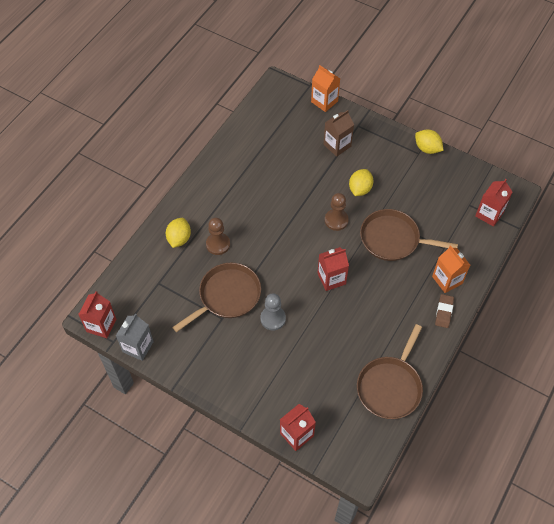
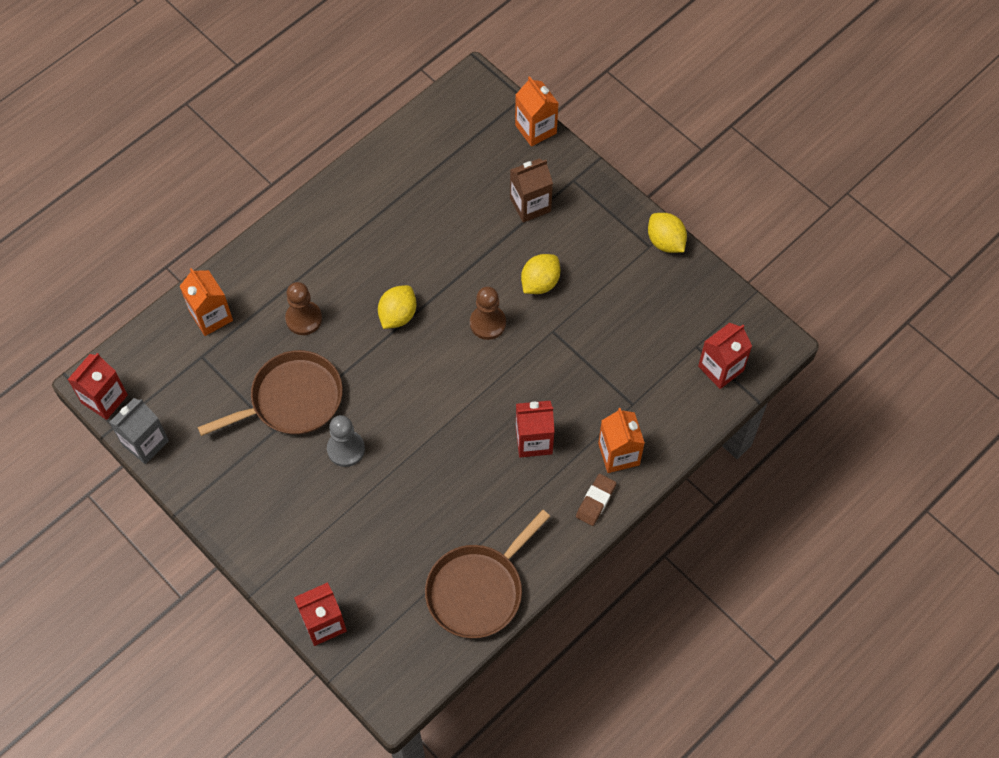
camera: 15 degrees right, 5 degrees up
(156, 257) = (211, 316): none -> orange carton
(179, 239) = (251, 297): yellow lemon -> yellow lemon (398, 315)
(331, 278) = (450, 410): red carton -> red carton (534, 440)
(393, 239) = (561, 372): brown pan -> none

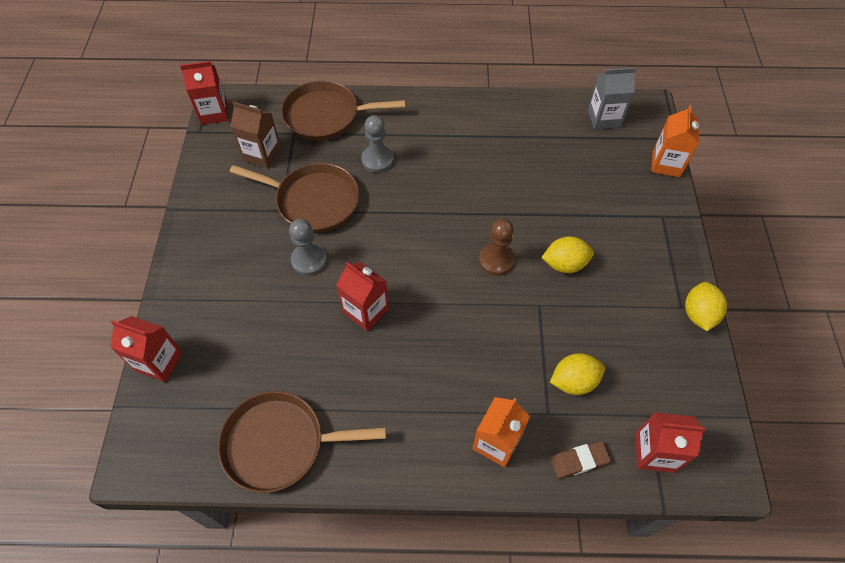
camera: 45 degrees right, 5 degrees down
(145, 442) = (204, 154): grey carton -> grey carton (604, 118)
(211, 316) = (325, 116): orange carton -> brown pan
(304, 319) = (377, 160): brown pawn -> grey pawn
(398, 315) = (439, 205): yellow lemon -> yellow lemon (573, 381)
(530, 205) = (611, 208): brown carton -> brown carton (262, 154)
(534, 440) = (441, 371): red carton -> red carton (365, 311)
(596, 501) = (439, 462): brown eraser -> brown eraser (579, 461)

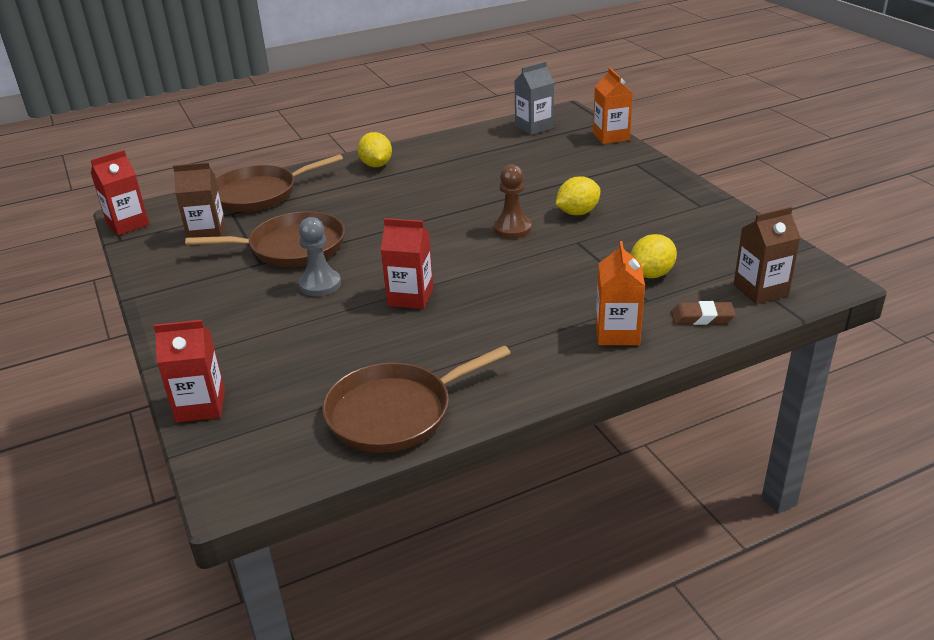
camera: 25 degrees left, 25 degrees down
(377, 160) = (338, 205): grey pawn -> none
(579, 461) = (702, 317): brown eraser -> brown eraser turned 45 degrees clockwise
(654, 452) = (760, 290): red carton -> brown carton
(698, 314) = (718, 205): yellow lemon -> yellow lemon (376, 165)

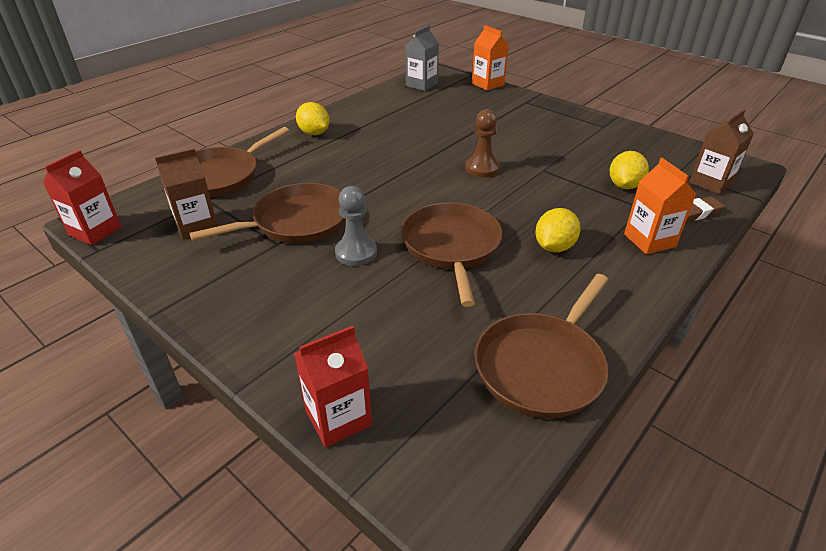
camera: 25 degrees left, 5 degrees up
(410, 297) = (451, 246): red carton -> brown pan
(577, 213) = (520, 146): yellow lemon -> yellow lemon (554, 247)

